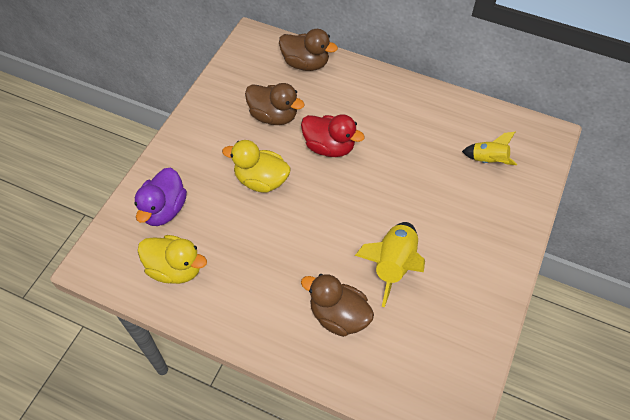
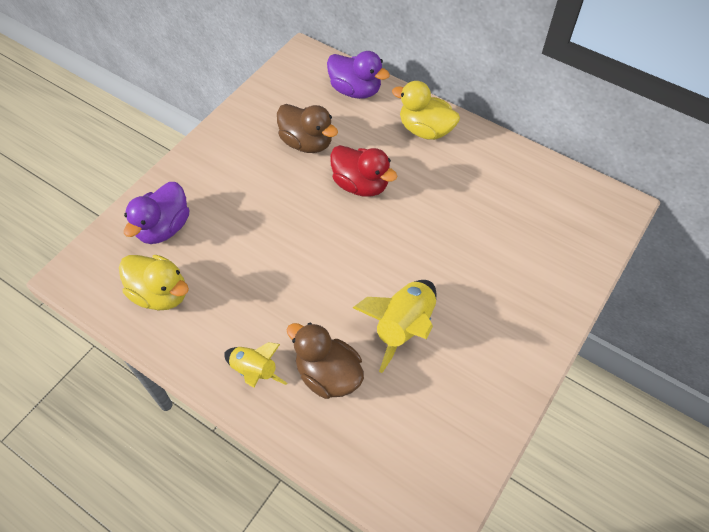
camera: 10 degrees right, 0 degrees up
(261, 180) = (276, 211): yellow duck -> yellow duck (425, 130)
(305, 63) = (355, 90): brown duck -> purple duck
(488, 160) = (540, 225): yellow rocket -> yellow rocket (254, 371)

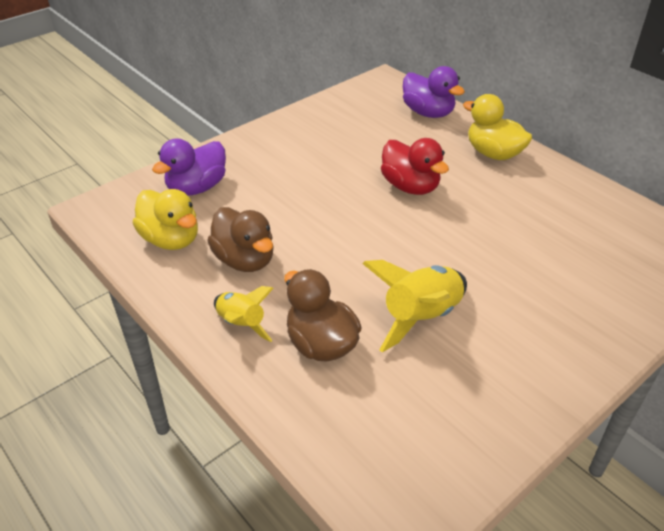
camera: 15 degrees right, 15 degrees down
(307, 143) = (365, 145): brown duck -> brown duck (245, 260)

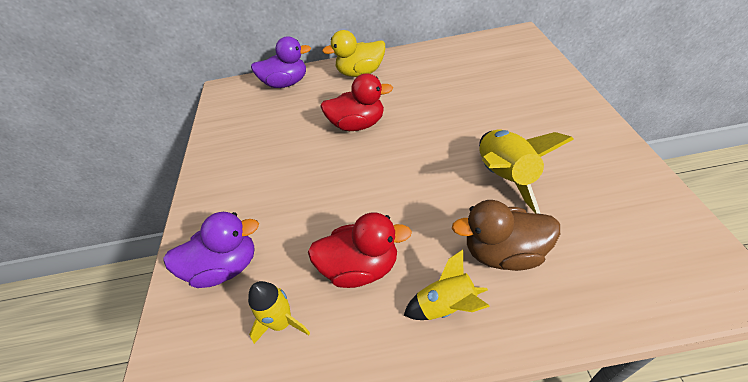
camera: 50 degrees left, 5 degrees up
(171, 239) = (282, 322): yellow duck -> yellow rocket
(197, 188) = (225, 267): purple duck -> purple duck turned 90 degrees counterclockwise
(245, 260) = (361, 268): brown duck -> red duck

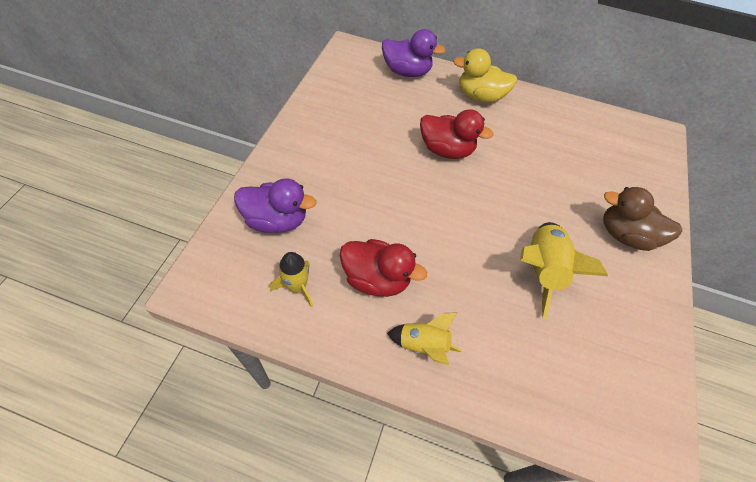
camera: 15 degrees right, 10 degrees up
(504, 253) = (494, 332): brown duck -> brown duck (625, 235)

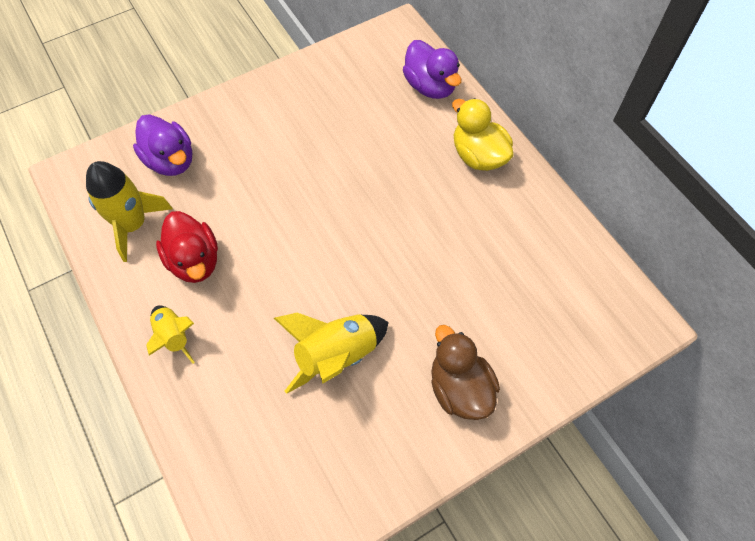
camera: 45 degrees right, 5 degrees up
(297, 287) = (133, 225): yellow rocket -> yellow rocket, size x1.61
(446, 150) = (378, 190): red duck -> none

